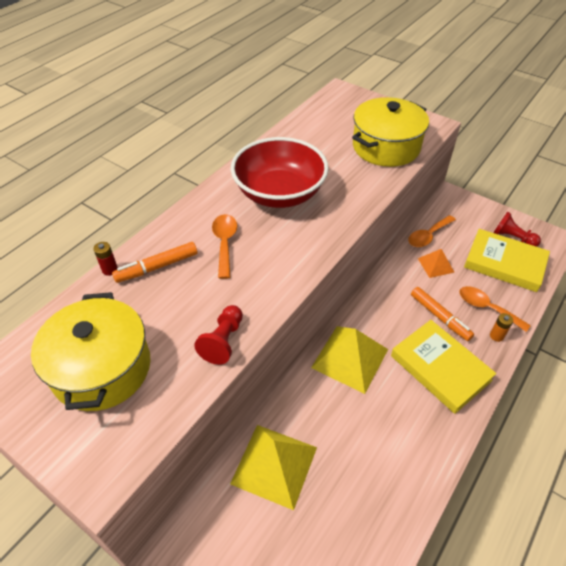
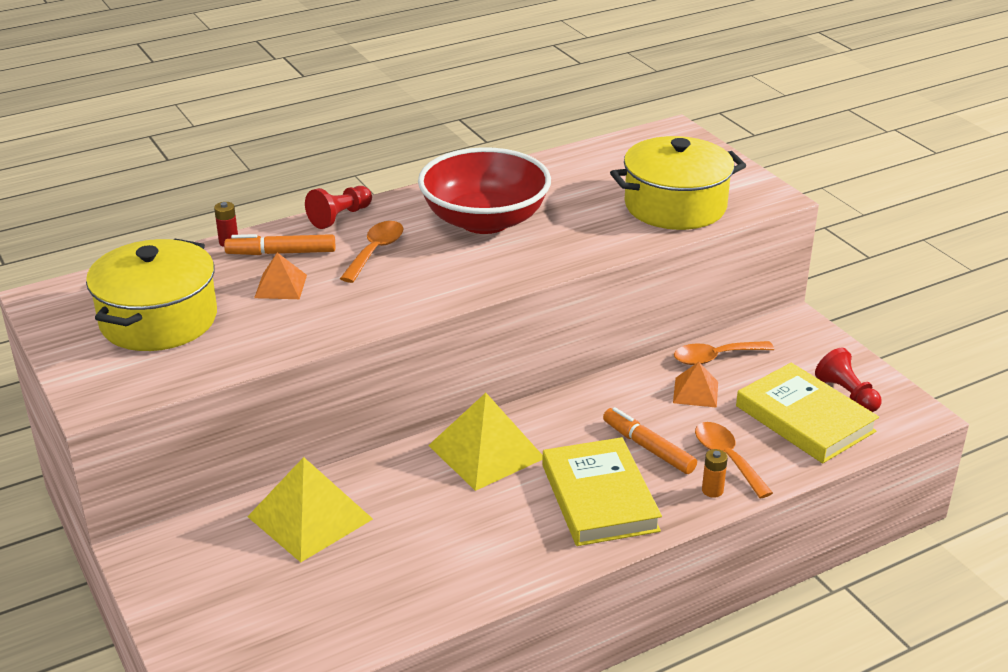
camera: 25 degrees right, 15 degrees down
(177, 299) = (280, 286): none -> orange pyramid
(223, 341) = (300, 334): red pawn -> red pawn (340, 217)
(440, 317) = (648, 447): orange marker -> orange marker turned 150 degrees clockwise

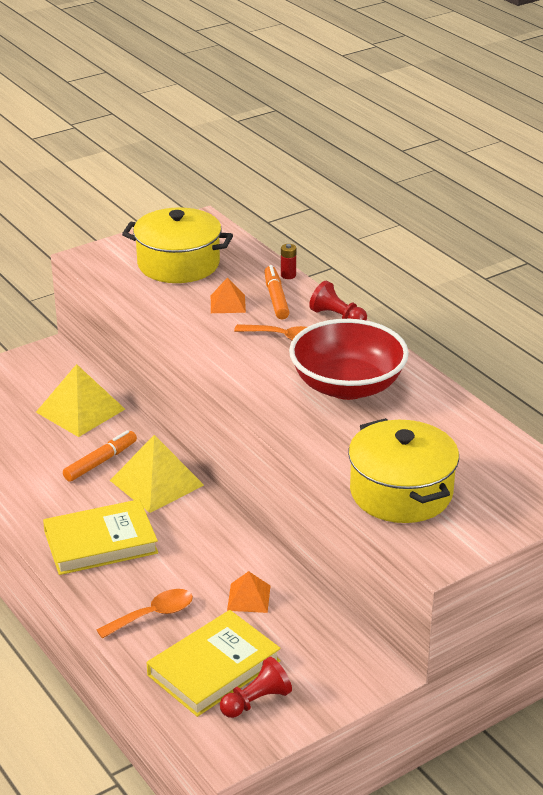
camera: 85 degrees right, 0 degrees up
(648, 447) = (165, 568): orange marker -> orange marker (101, 462)
(712, 490) = (109, 605): orange battery -> none
(715, 357) = (306, 612): orange spoon -> none

